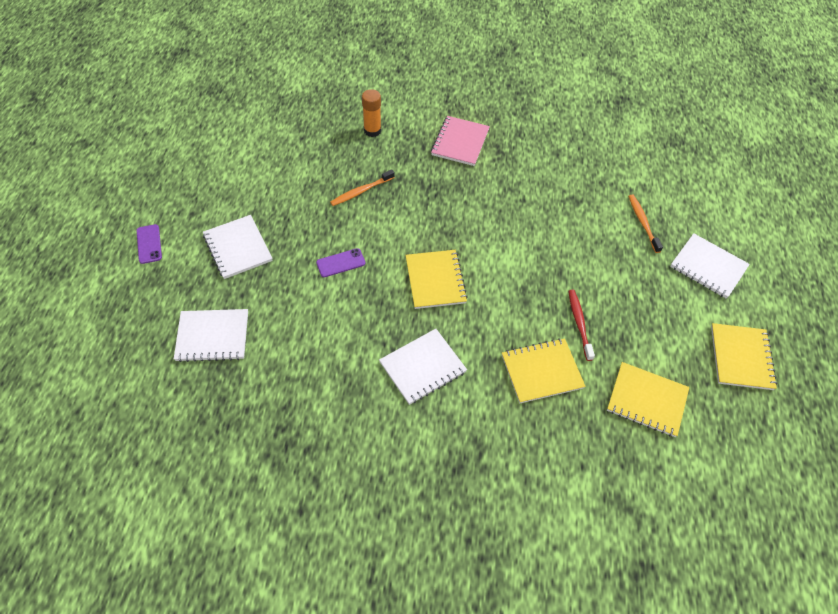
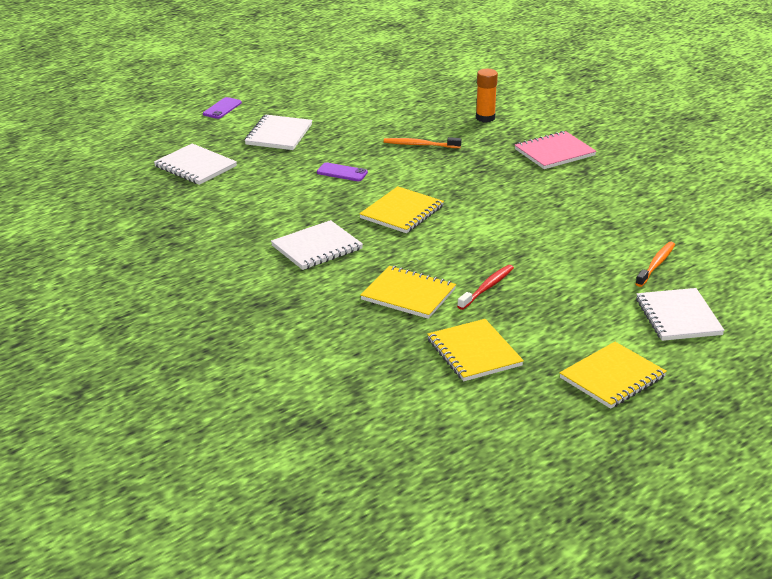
camera: 45 degrees right, 25 degrees down
(422, 367) = (317, 247): white notebook -> white notebook turned 45 degrees counterclockwise

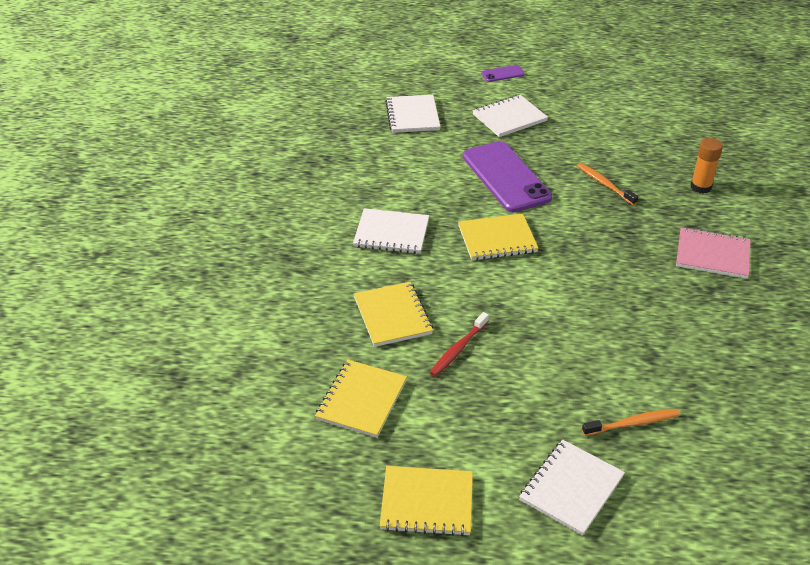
camera: 45 degrees right, 10 degrees up
(342, 172) = (506, 177): purple phone -> purple phone, size x2.28
(487, 288) = (458, 349): red toothbrush -> red toothbrush turned 135 degrees clockwise

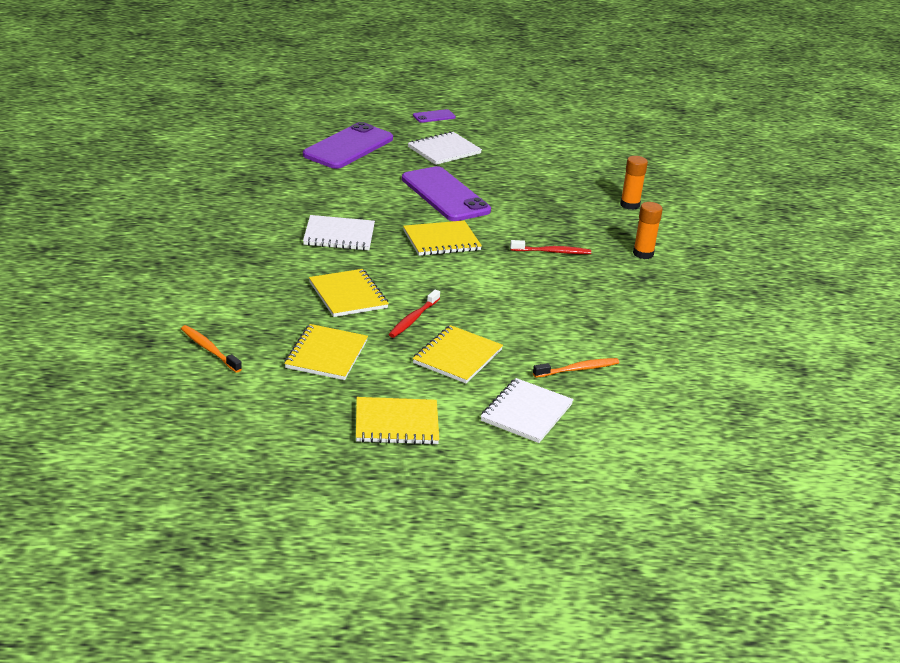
camera: 10 degrees left, 10 degrees down
(412, 116) = (348, 147): white notebook -> purple phone
(501, 404) = (457, 356): none -> yellow notebook
(604, 184) = (540, 201): orange toothbrush -> orange toothbrush (209, 349)
(614, 253) = (552, 252): none -> red toothbrush
(712, 255) = (643, 254): pink notebook -> orange glue stick

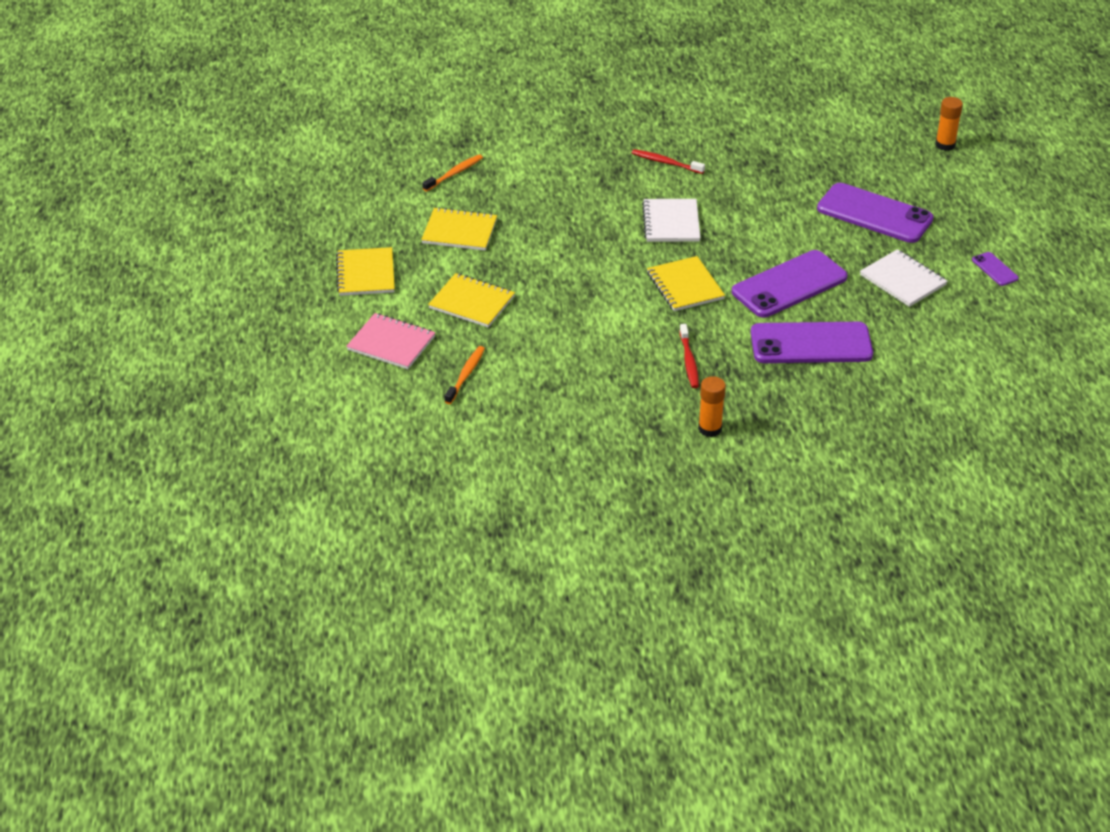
camera: 90 degrees right, 10 degrees up
(348, 295) = (560, 236): yellow notebook -> none
(413, 319) = (529, 275): red toothbrush -> red toothbrush (666, 162)
(526, 413) = (391, 343): white notebook -> pink notebook
(528, 197) = (811, 344): none -> purple phone
(578, 369) = (466, 375): orange toothbrush -> orange toothbrush turned 135 degrees counterclockwise
(629, 205) = (828, 424): orange glue stick -> orange glue stick (945, 145)

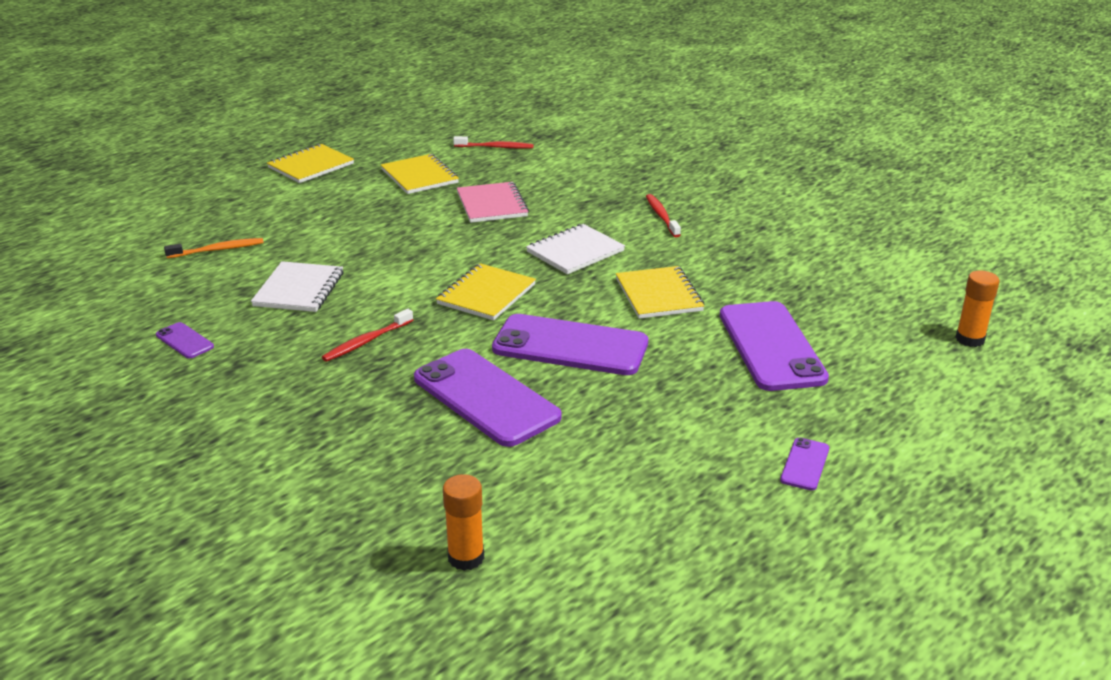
camera: 50 degrees right, 10 degrees down
(391, 343) = (227, 207): pink notebook -> pink notebook (492, 205)
(454, 173) = (495, 147): orange toothbrush -> red toothbrush
(471, 302) = (326, 215): yellow notebook -> yellow notebook (658, 295)
(595, 438) = (184, 341): none -> purple phone
(710, 429) = (265, 395): orange glue stick -> orange glue stick (466, 557)
(902, 280) = (683, 410): white notebook -> white notebook (299, 289)

